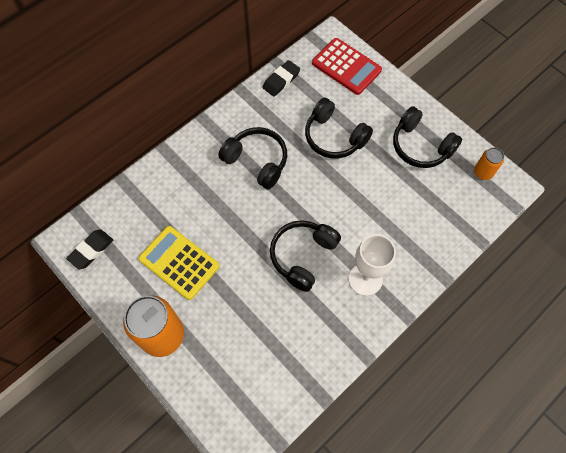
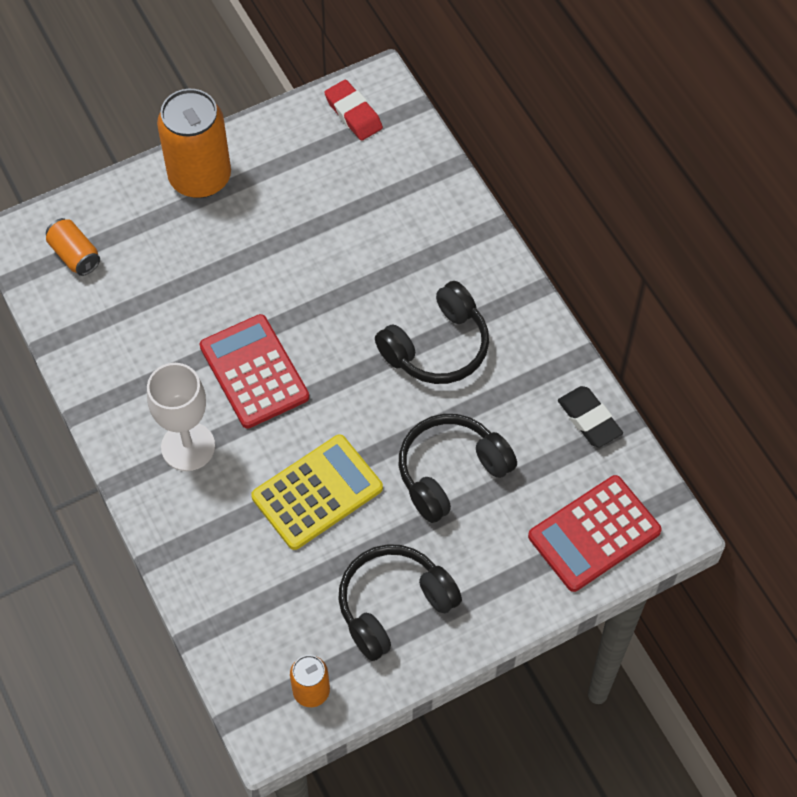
camera: 105 degrees right, 5 degrees down
(91, 250) = (353, 114): black eraser -> red eraser
(179, 262) = (299, 214): yellow calculator -> yellow calculator (317, 492)
(246, 402) = (75, 255): none -> orange can
(302, 256) = (254, 372): black headphones -> red calculator

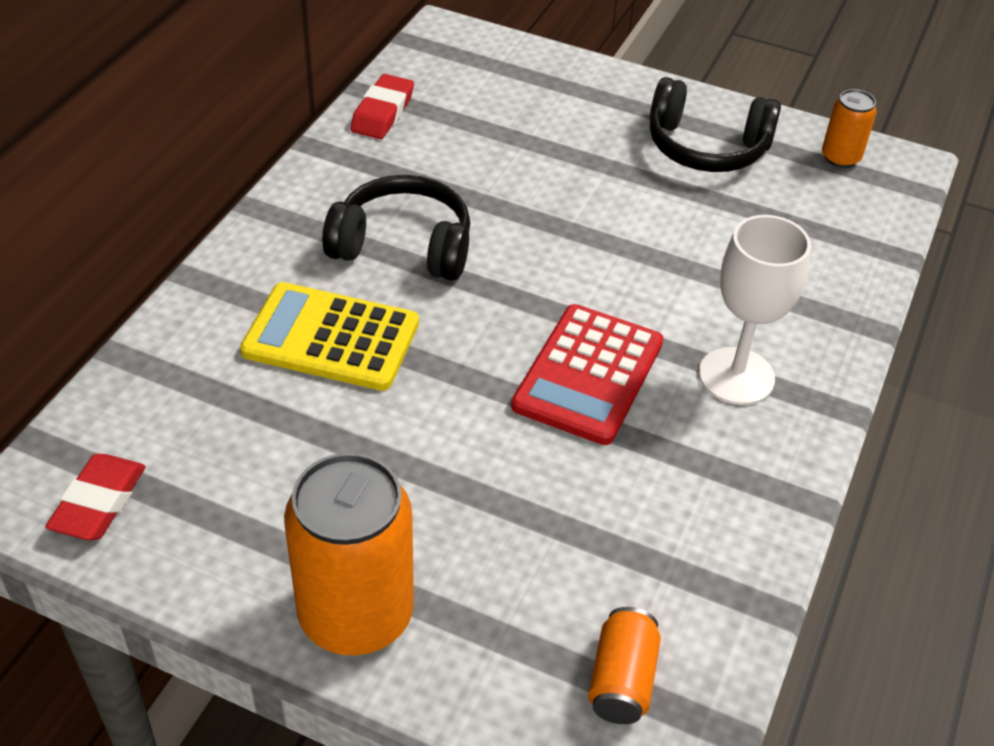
camera: 130 degrees left, 15 degrees down
(317, 492) = (664, 249): yellow calculator -> yellow calculator (331, 338)
(450, 472) = (537, 172): black headphones -> none
(589, 419) = (382, 113): black eraser -> red eraser
(594, 533) = (498, 67): red calculator -> none

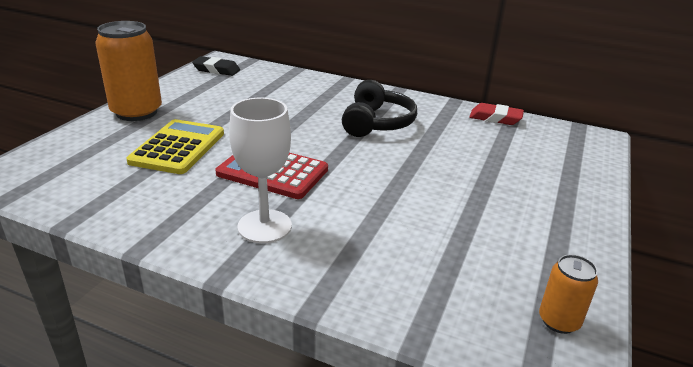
camera: 90 degrees right, 15 degrees down
(99, 502) = (216, 70): red eraser -> black eraser
(331, 338) = (305, 106): yellow calculator -> yellow calculator (178, 147)
(621, 680) = (59, 170): orange can -> none
(706, 147) = (529, 237): black headphones -> none

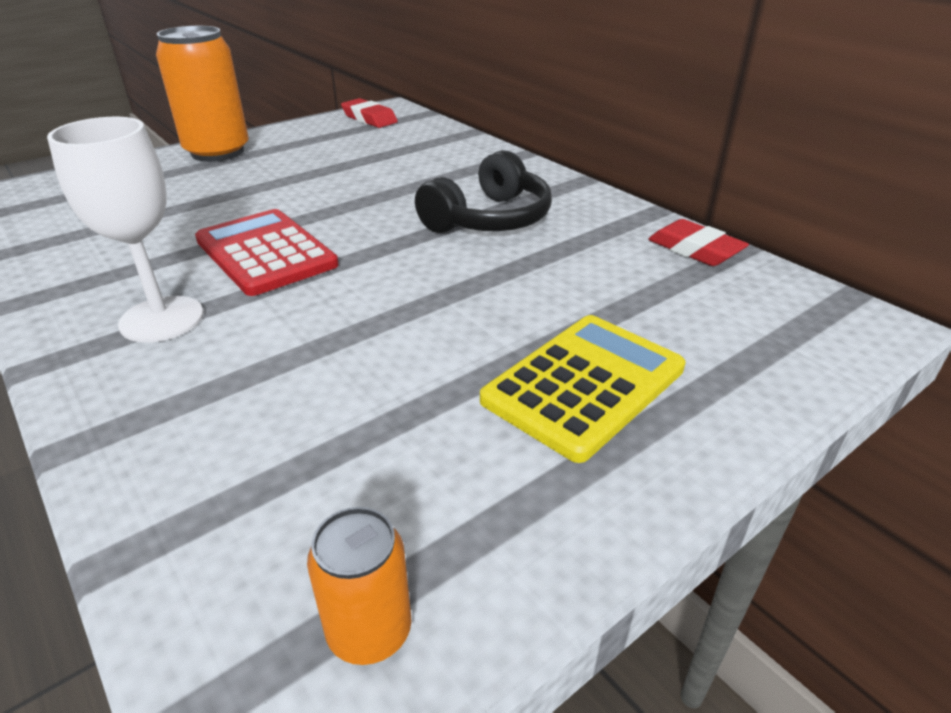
camera: 30 degrees right, 5 degrees up
(178, 147) = (204, 199): yellow calculator -> yellow calculator (584, 385)
(216, 70) = (369, 118): black eraser -> red eraser

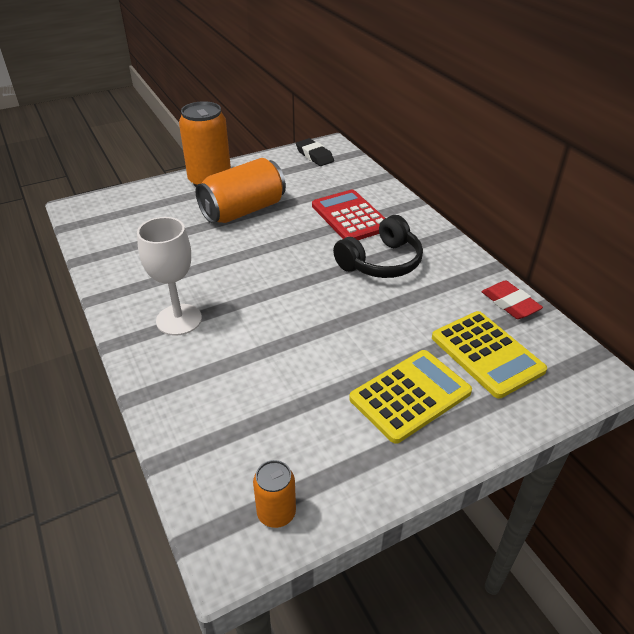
camera: 10 degrees right, 5 degrees up
(266, 253) = (238, 275): red calculator -> red calculator (350, 217)
(270, 179) = (243, 210): none -> orange can
(369, 118) = (314, 156): red eraser -> black eraser
(686, 314) = (486, 354): none -> yellow calculator

